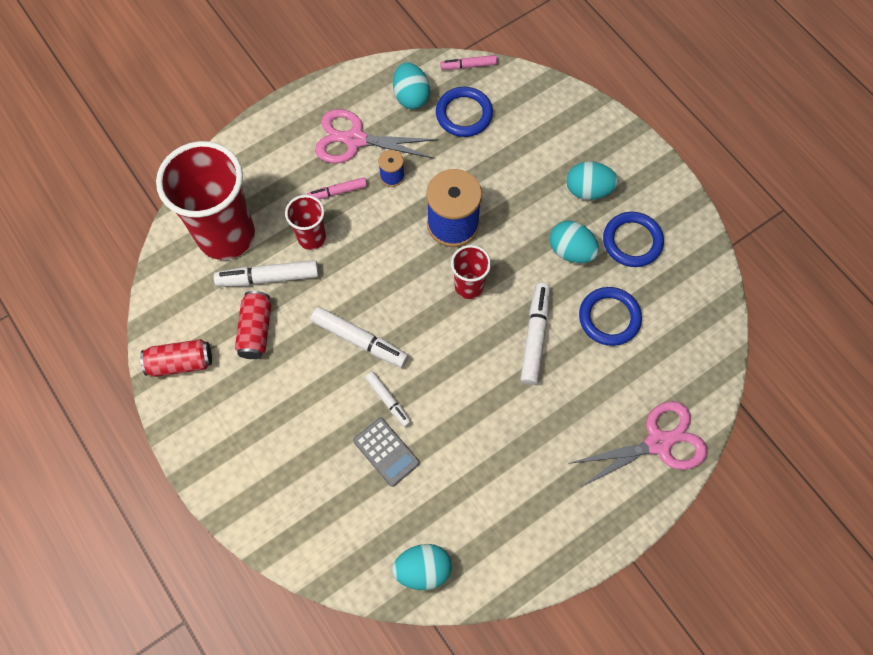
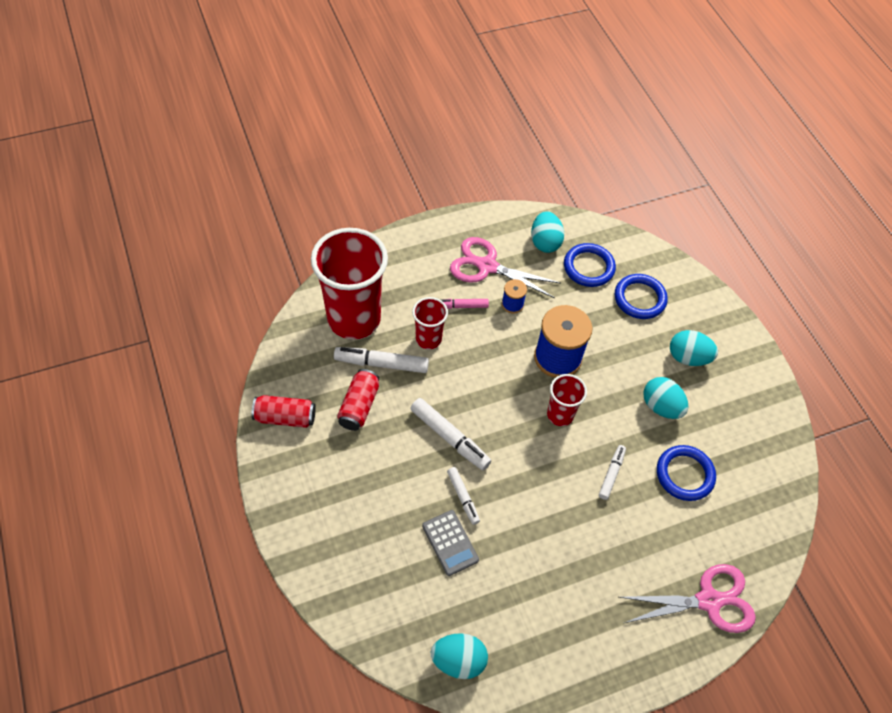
camera: 10 degrees right, 10 degrees down
(468, 66) = (602, 228): pink marker -> none
(535, 336) = (611, 474): white marker -> white marker, size x0.61
(632, 241) = (720, 412): blue ring -> blue ring (639, 298)

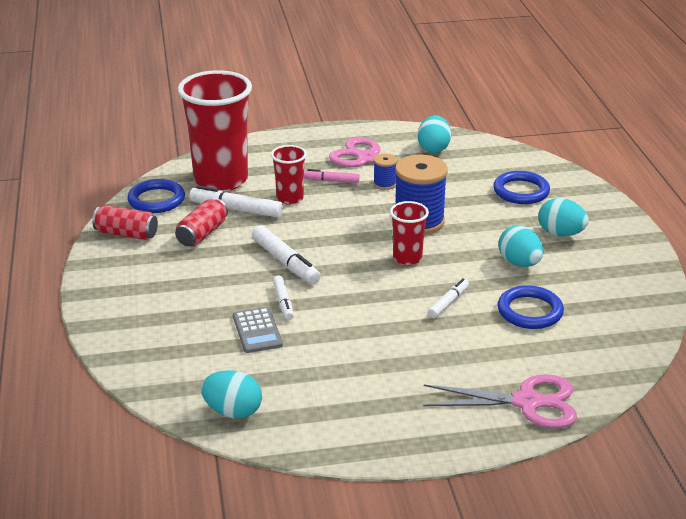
camera: 15 degrees right, 25 degrees down
(588, 267) = (473, 167): blue ring -> blue ring (156, 200)

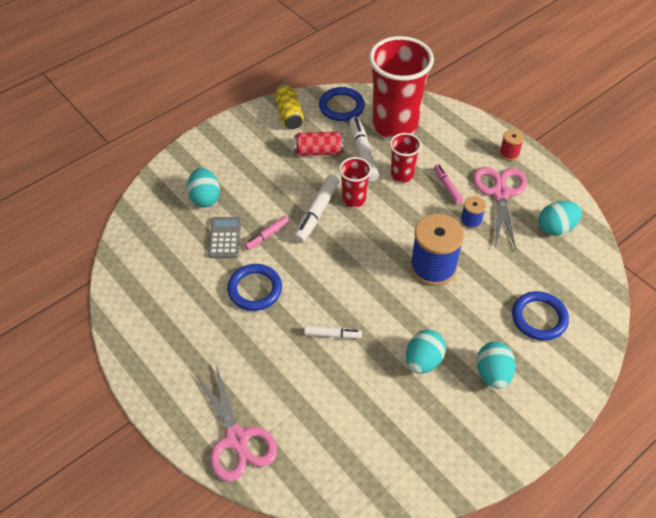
camera: 60 degrees right, 20 degrees up
(126, 234) = (289, 114): red can -> yellow can
(233, 411) = (132, 268): turquoise egg -> turquoise egg (205, 198)
(257, 331) = (225, 238): grey calculator -> grey calculator turned 135 degrees clockwise
(283, 302) = (267, 235): white marker -> pink marker
(326, 138) = (509, 153): none -> red spool
(407, 258) = (374, 283): red cup -> red cup (354, 199)
(530, 311) = (358, 395): blue ring -> blue ring (255, 289)

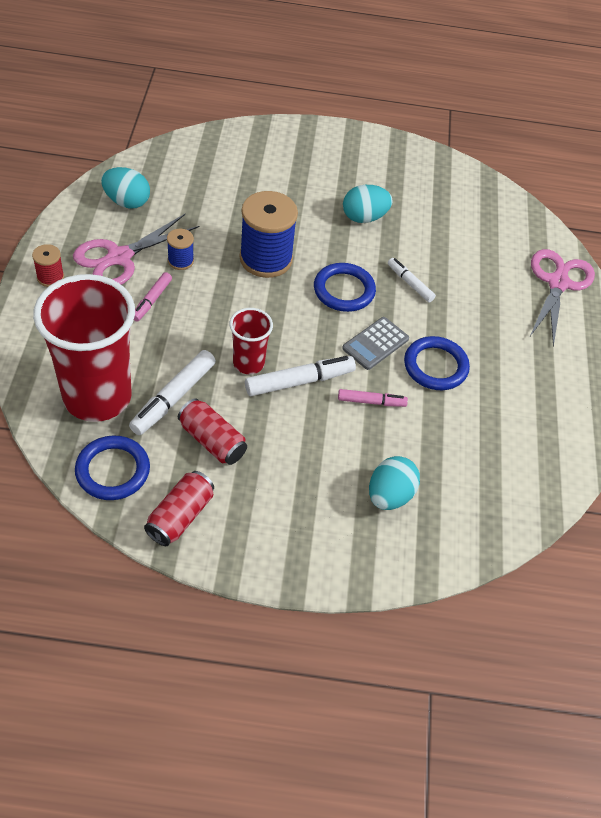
camera: 140 degrees left, 0 degrees up
(225, 238) = (413, 434): grey calculator -> grey calculator (375, 344)
(289, 114) = (180, 516): yellow can -> red can
(402, 175) = (172, 345): red cup -> none
(493, 374) = (327, 175): turquoise egg -> none
(539, 318) = (243, 172): blue ring -> blue ring (344, 290)

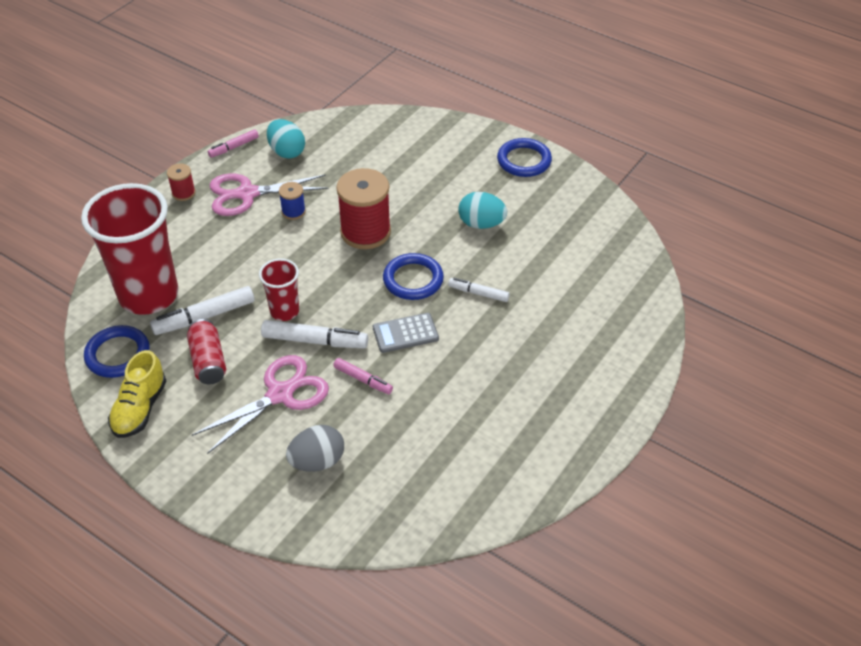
camera: 35 degrees right, 5 degrees down
(152, 300) = (246, 236): pink marker -> pink marker (234, 147)
(180, 516) = (140, 408): red can -> yellow shoe
(266, 259) = (365, 232): blue spool -> red spool
(389, 495) = (317, 461): turquoise egg -> grey egg
(410, 283) = (478, 293): white marker -> white marker turned 60 degrees counterclockwise
(435, 366) = (445, 371): blue ring -> blue ring (524, 161)
(558, 283) = (626, 340): pink scissors -> pink scissors (280, 394)

